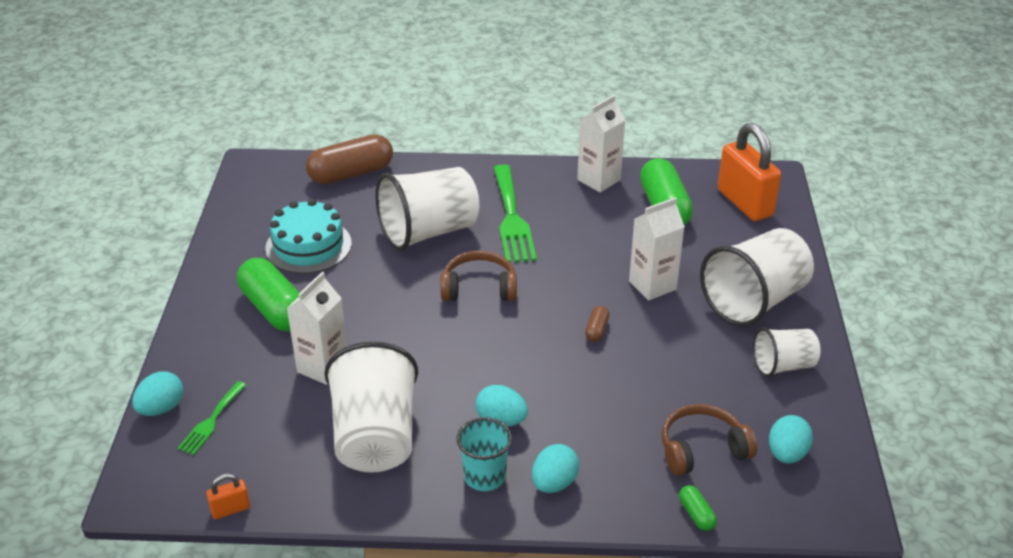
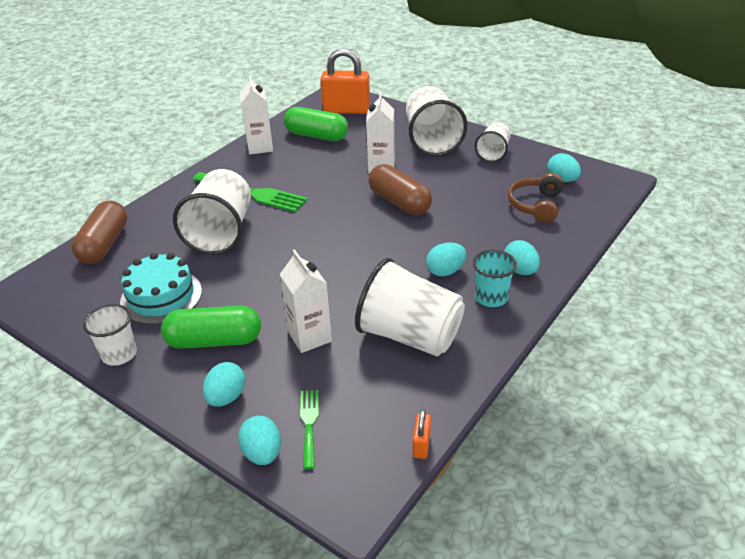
camera: 55 degrees left, 0 degrees up
(211, 353) = (226, 397): none -> turquoise egg
(211, 421) = (309, 424): green fork -> green fork turned 150 degrees counterclockwise
(220, 264) = (119, 354): none -> white cup
(479, 288) = (307, 232): brown headphones -> none
(596, 330) = (399, 202): brown capsule -> brown capsule, size x2.29
(696, 514) = (585, 228): green capsule -> none

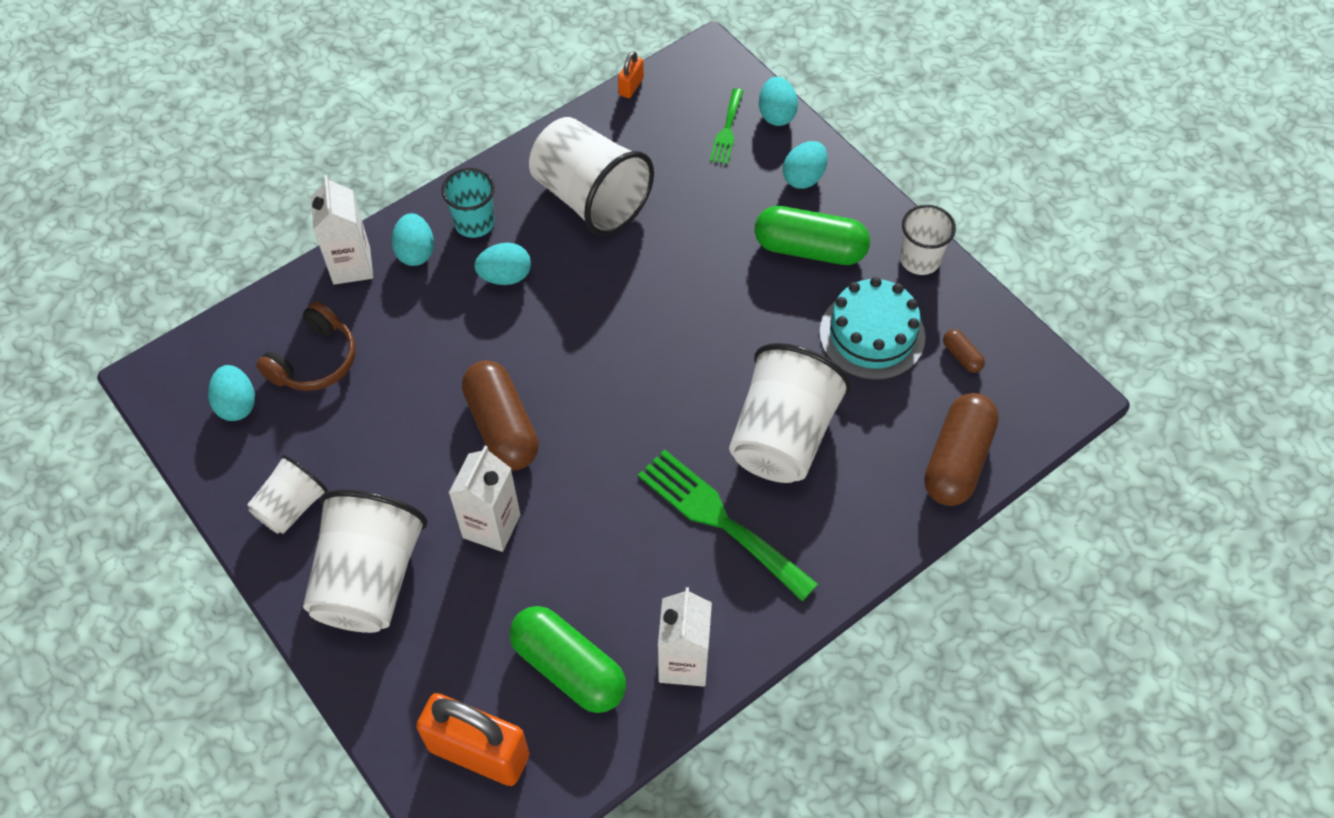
camera: 165 degrees left, 20 degrees up
(92, 298) = (961, 356): none -> brown capsule
(310, 337) = (701, 225): white carton -> white carton (351, 266)

